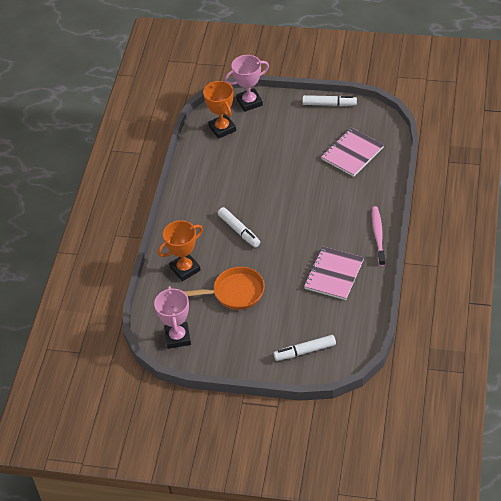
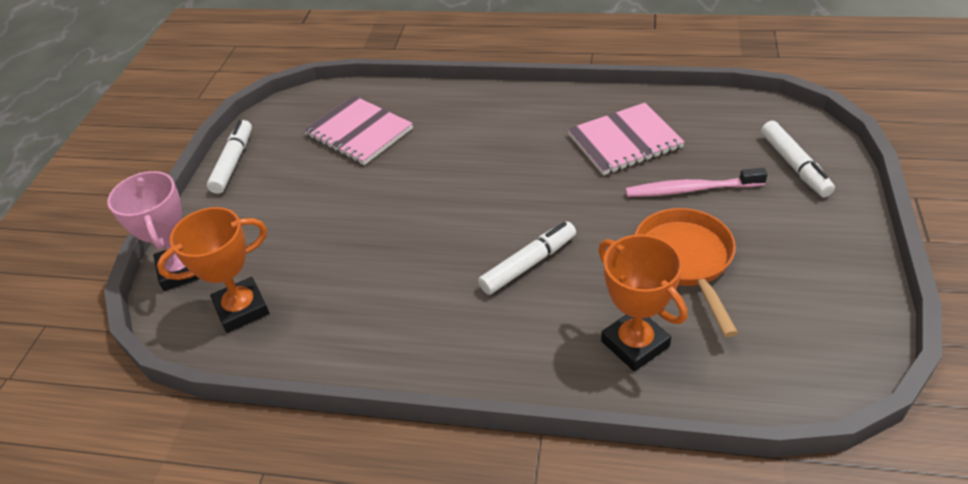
camera: 90 degrees left, 5 degrees down
(177, 337) = (820, 342): pink trophy -> none
(334, 274) = (624, 141): pink notebook -> pink notebook turned 45 degrees counterclockwise
(378, 235) = (540, 100): pink toothbrush -> pink toothbrush (691, 189)

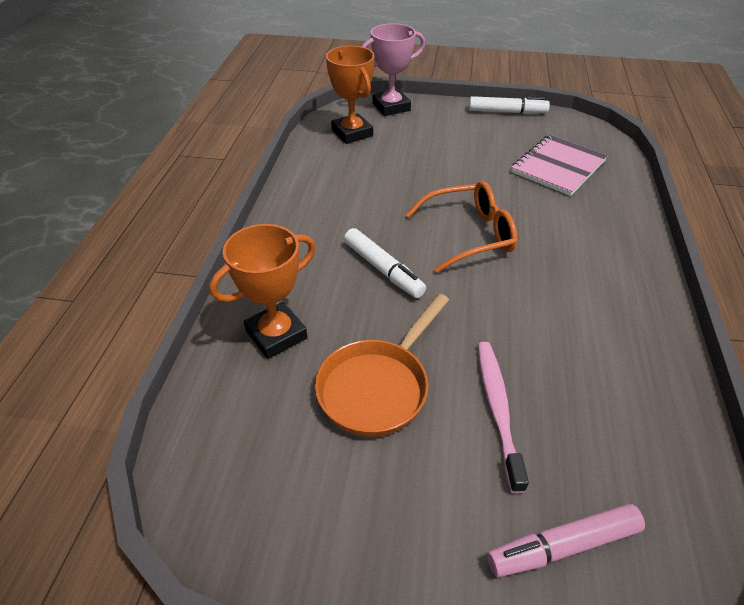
camera: 85 degrees right, 0 degrees up
(472, 200) = (468, 235): none -> orange glasses
(624, 141) = (582, 355): pink notebook -> none
(685, 261) = (378, 387): orange pan -> orange pan turned 135 degrees clockwise
(794, 165) = (563, 546): white marker -> pink marker

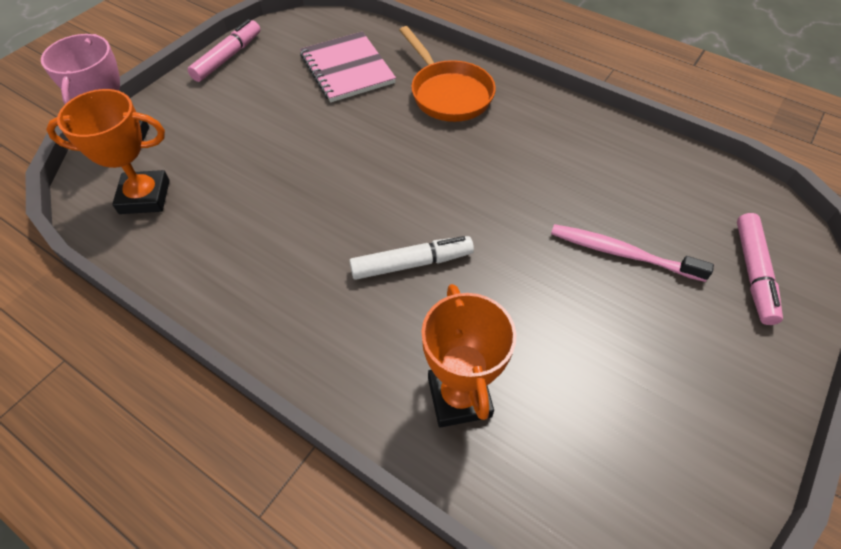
camera: 65 degrees left, 10 degrees up
(378, 387) = (567, 330): orange pan -> orange pan (448, 93)
(468, 235) = (402, 176): orange glasses -> none
(506, 112) = (227, 57): white marker -> pink marker

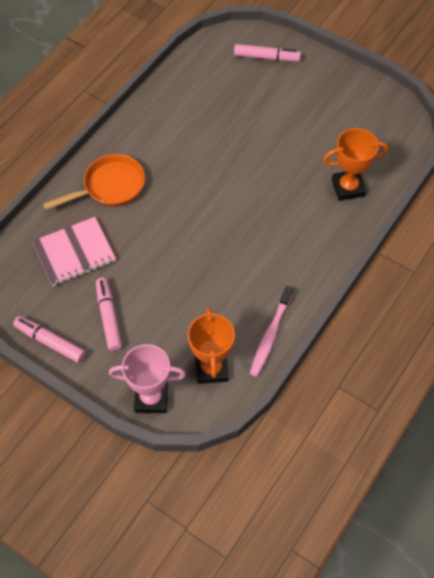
camera: 90 degrees left, 5 degrees up
(249, 100) = (108, 317): none -> pink marker
(411, 263) = (265, 208): white marker -> none
(622, 253) = (255, 109): pink toothbrush -> pink toothbrush (270, 335)

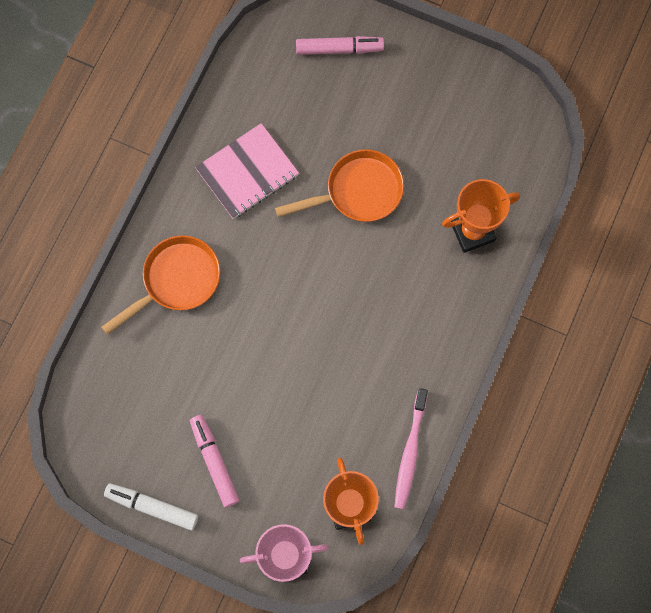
camera: 10 degrees left, 15 degrees up
(50, 342) = (152, 507): pink marker -> white marker
(74, 253) = (154, 382): pink notebook -> pink notebook (247, 172)
(263, 148) = (358, 191): none -> orange pan

